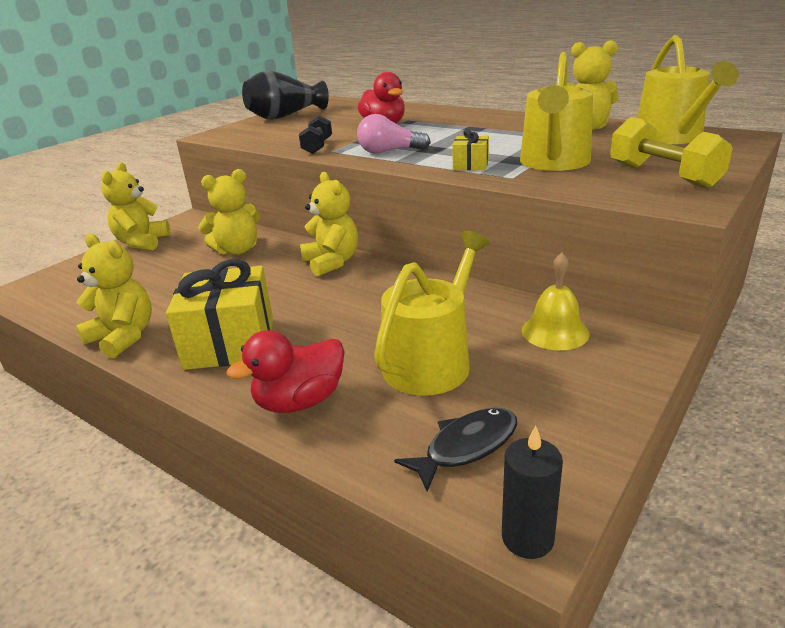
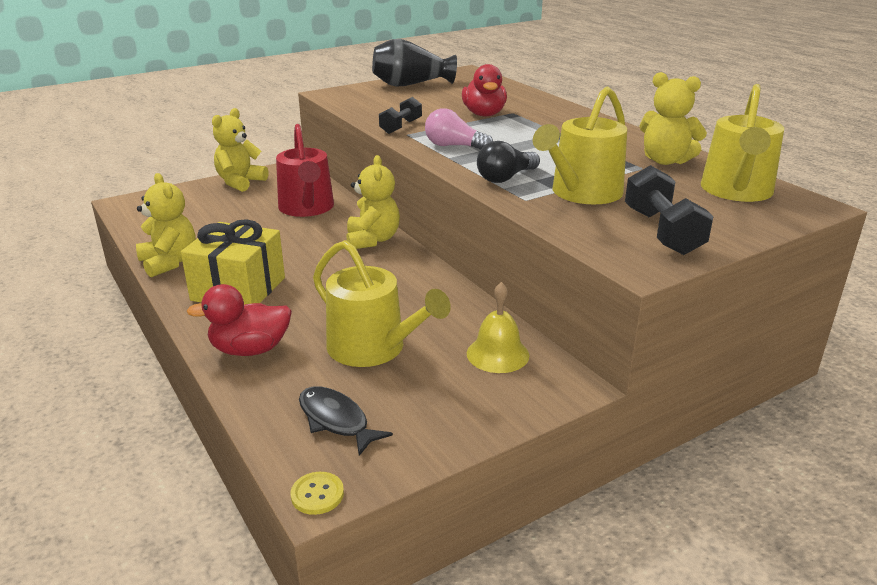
camera: 20 degrees right, 0 degrees up
(237, 250) = (307, 208): yellow teddy bear -> red watering can
(432, 361) = (373, 348): yellow watering can -> yellow watering can turned 75 degrees clockwise
(466, 447) = (336, 420): black fish -> black fish turned 120 degrees counterclockwise
(470, 165) = (505, 178): yellow gift -> black light bulb
(527, 538) = (317, 494): black candle -> yellow button
(663, 176) = (662, 232): yellow dumbbell -> black dumbbell

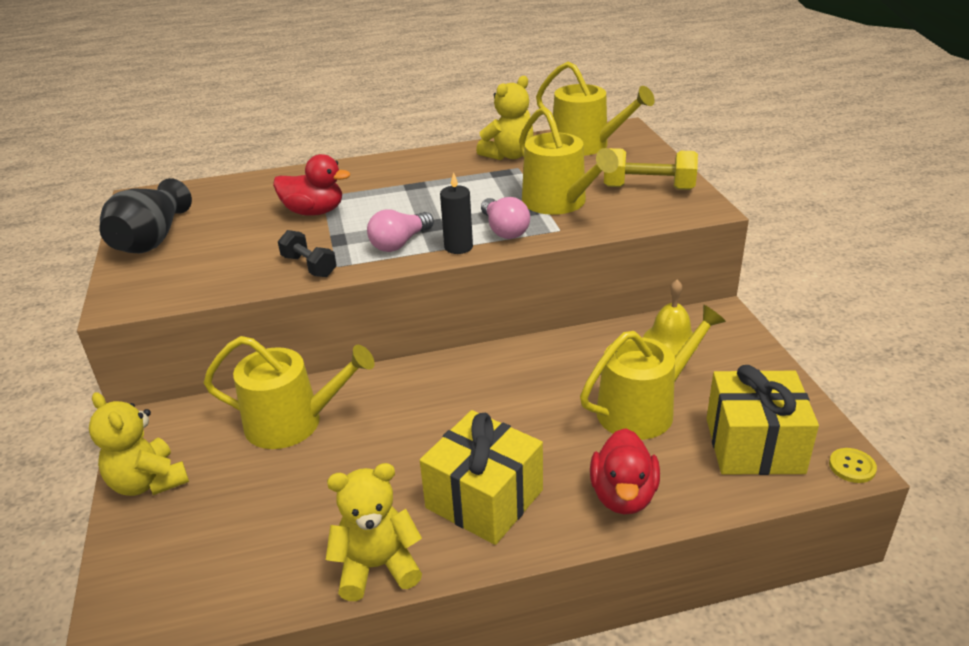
camera: 70 degrees left, 5 degrees up
(307, 208) = (293, 422): red watering can -> yellow watering can
(336, 420) = (754, 445): black fish -> yellow gift
(372, 240) = (417, 380): yellow teddy bear -> none
(462, 166) = (458, 247): none -> black candle
(505, 178) = (504, 230): black light bulb -> pink light bulb
(662, 232) = (648, 188): black dumbbell -> yellow dumbbell

